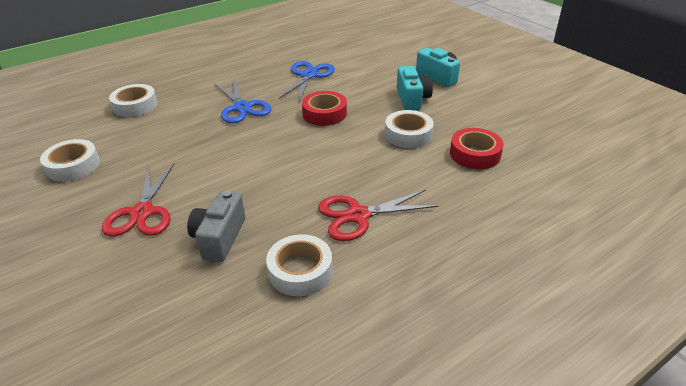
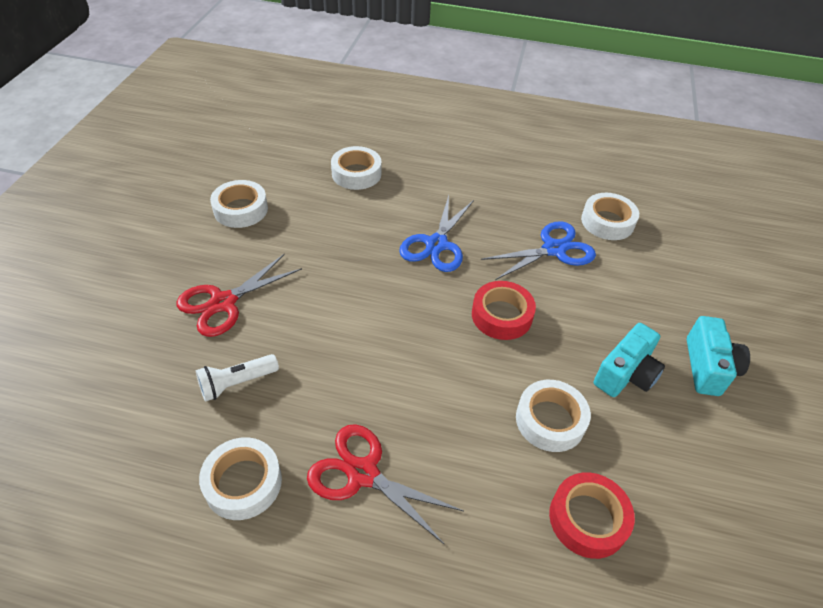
camera: 45 degrees right, 10 degrees up
(219, 238) = (237, 383): grey camera -> white flashlight
(317, 52) = (607, 222): none -> white tape

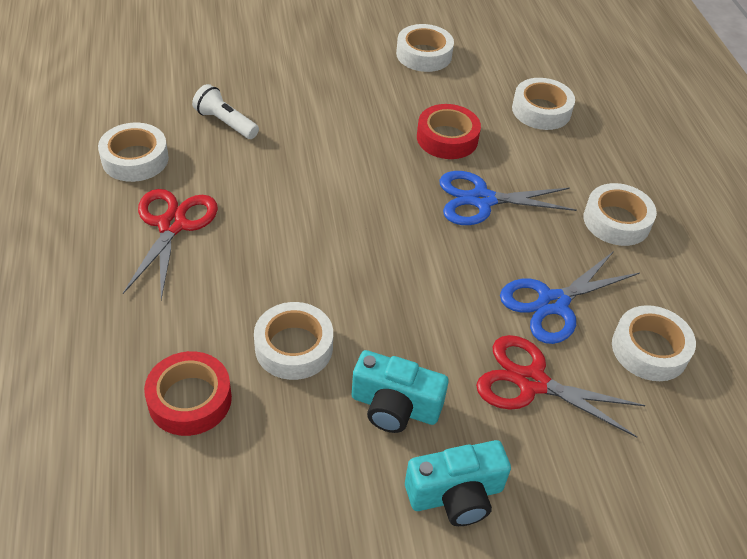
camera: 65 degrees right, 0 degrees up
(223, 302) = (305, 85): red scissors -> red scissors (531, 382)
(490, 187) = (616, 221): none -> white tape
(501, 315) = (413, 277): red tape -> red tape (447, 138)
(554, 249) = (552, 303): blue scissors -> blue scissors turned 105 degrees clockwise

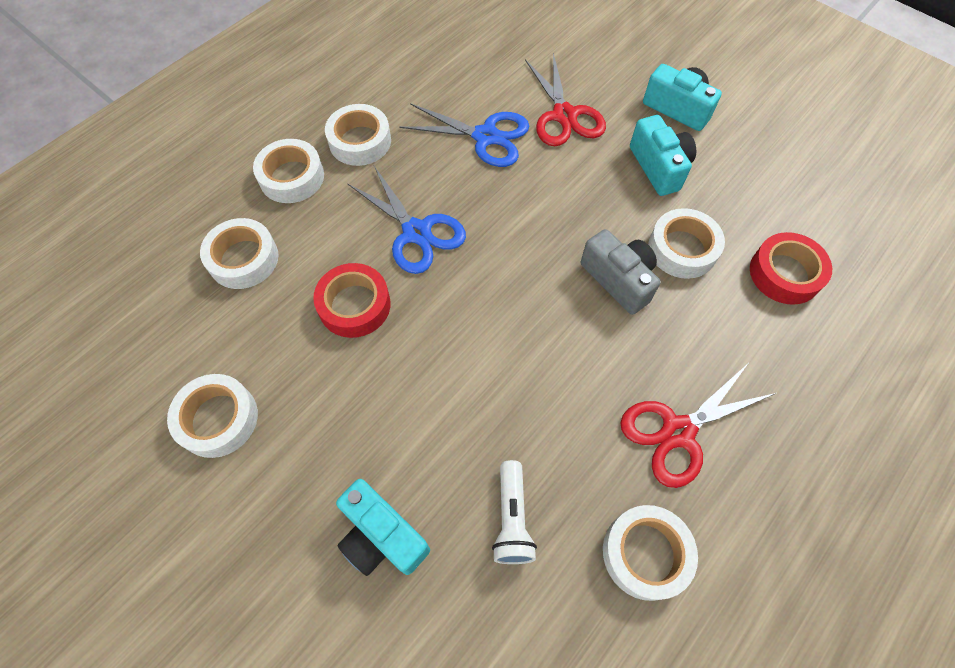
camera: 125 degrees left, 15 degrees up
(281, 76) = (382, 536): none -> turquoise camera
(314, 283) = (618, 279): none -> grey camera
(649, 349) = (475, 75): white tape -> white tape (292, 177)

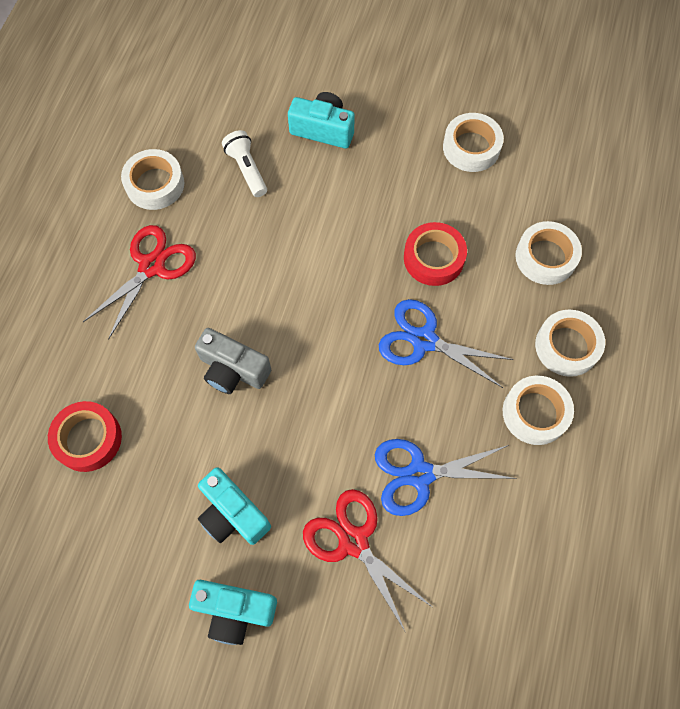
camera: 155 degrees right, 5 degrees up
(682, 249) = (186, 425): white tape -> none

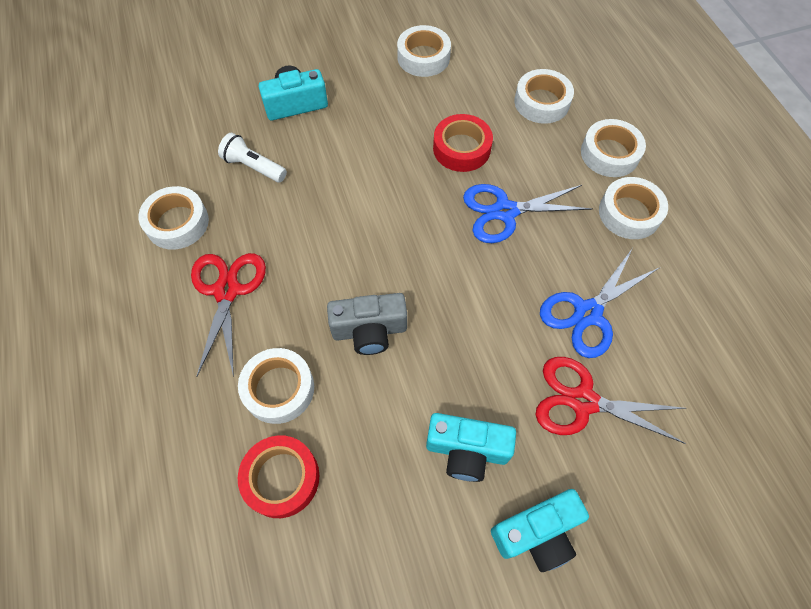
camera: 35 degrees left, 5 degrees down
(134, 370) = (279, 389): none -> white tape

